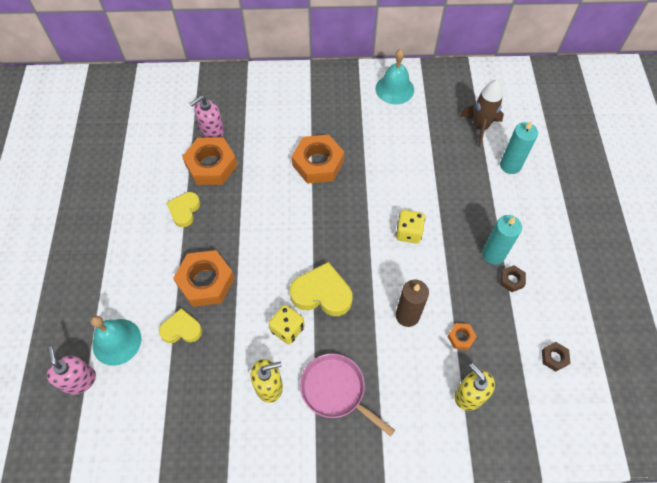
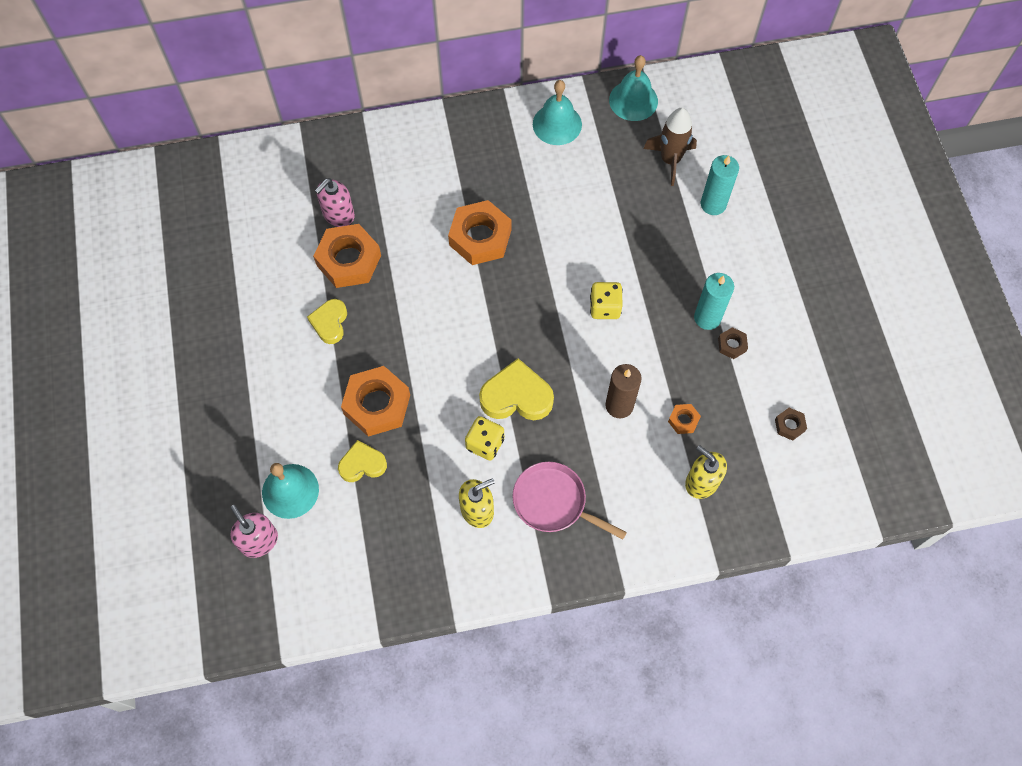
camera: 10 degrees left, 5 degrees up
(457, 80) = (633, 100): none -> turquoise bell

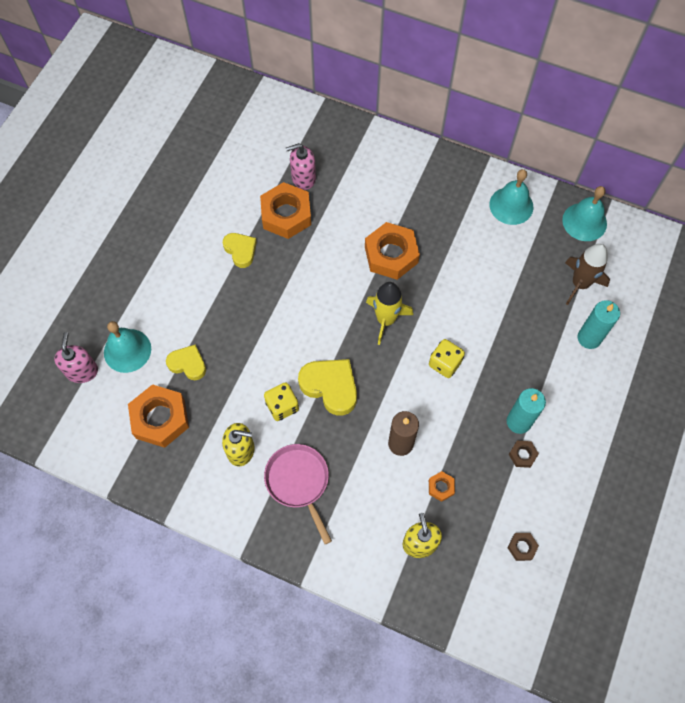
camera: 35 degrees right, 0 degrees up
(330, 323) = (240, 250): yellow heart -> yellow heart turned 105 degrees clockwise
(377, 404) = (229, 329): orange nut -> orange nut (160, 418)
(521, 301) = (386, 320): none -> yellow rocket

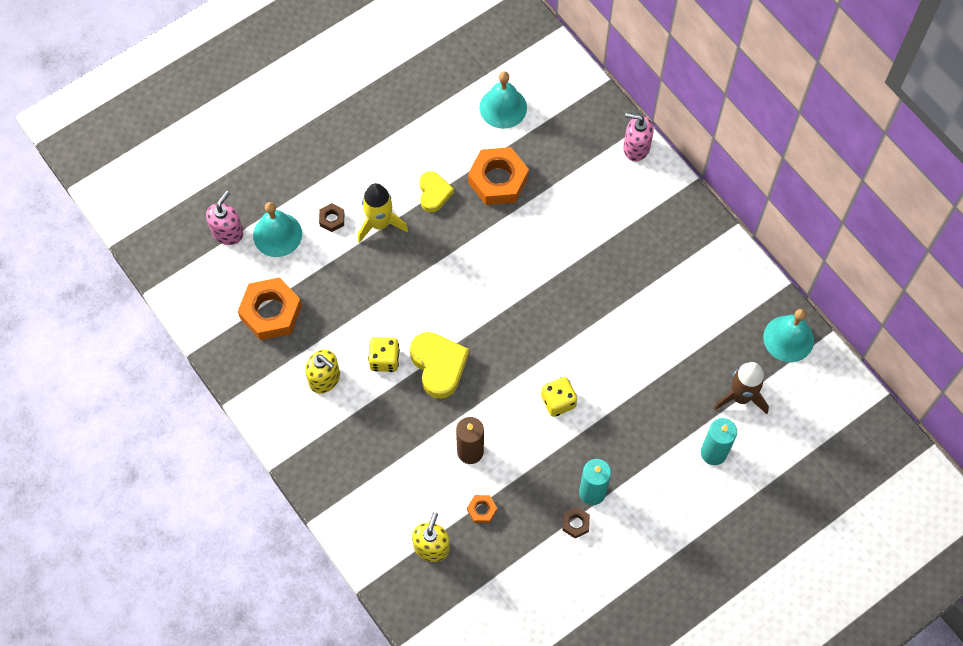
camera: 30 degrees right, 0 degrees up
(188, 364) = (323, 276): yellow heart -> none
(299, 482) = (358, 435): pink pan -> none
(303, 178) = (537, 152): pink soap dispenser -> pink soap dispenser (636, 148)
(386, 320) = (529, 331): yellow rocket -> yellow rocket (380, 223)
(391, 255) = (574, 271): orange nut -> none
(511, 205) = (725, 284): turquoise bell -> turquoise bell (503, 107)
(522, 547) = (520, 602): brown nut -> brown nut (332, 219)

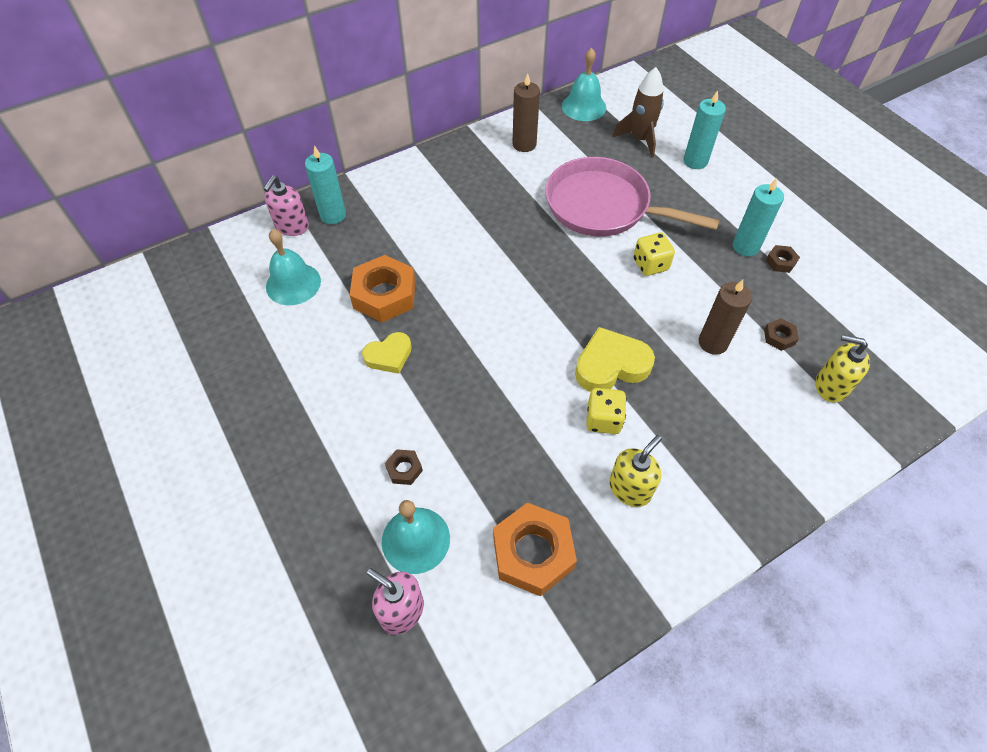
camera: 85 degrees left, 10 degrees down
(380, 223) = (419, 414): yellow rocket -> none
(434, 193) = (389, 356): yellow heart -> yellow heart turned 150 degrees clockwise
(482, 510) = (779, 337): orange nut -> brown nut
(588, 122) = (333, 215): none -> turquoise candle
(631, 359) = (603, 206): none -> pink pan
(636, 148) = (372, 183): pink soap dispenser -> pink soap dispenser (292, 226)
(714, 281) = (524, 144): none -> brown candle

